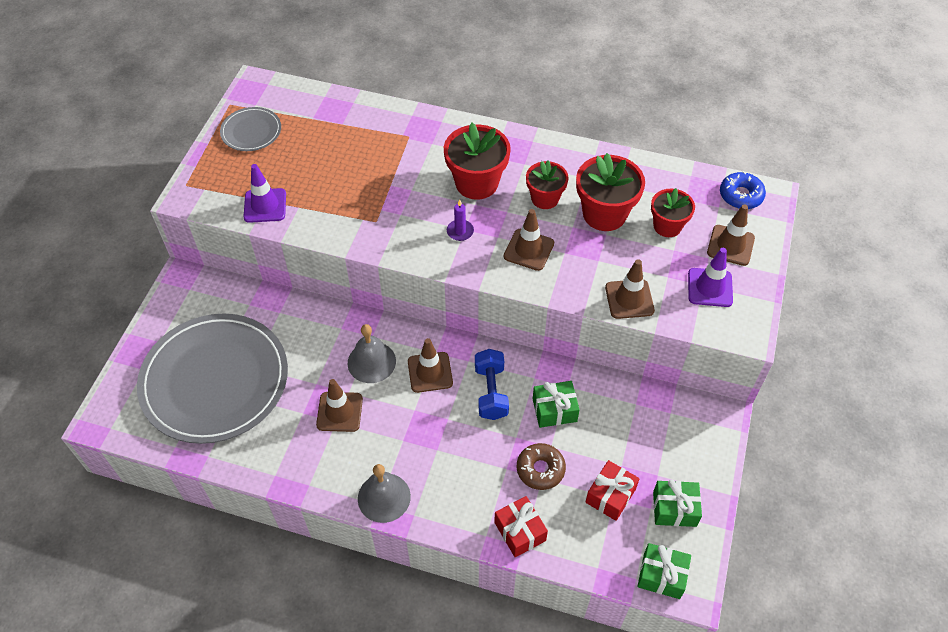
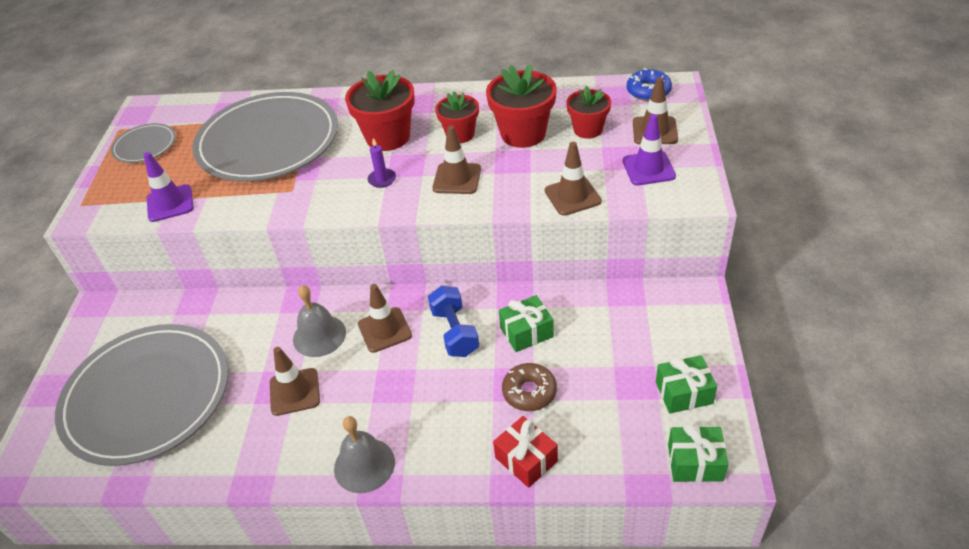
camera: 10 degrees left, 10 degrees down
(365, 158) = (268, 141): none -> grey plate
(610, 495) = (612, 398): red gift -> none

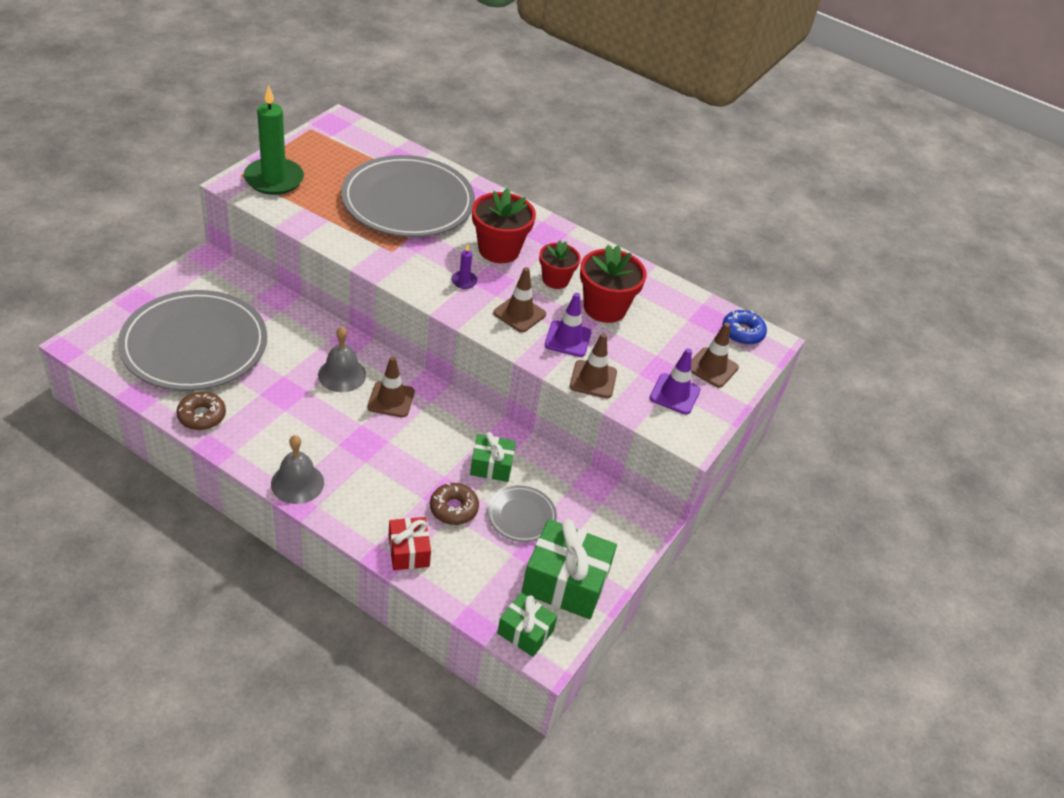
camera: 20 degrees right, 0 degrees up
(119, 190) = (274, 179): none -> green candle
(145, 146) = (318, 153): grey plate -> grey plate (521, 516)
(170, 203) = (300, 210): purple traffic cone -> purple traffic cone (568, 339)
(211, 461) = (202, 416): none -> brown donut
(294, 392) = (292, 404): brown traffic cone -> none
(455, 332) = (439, 433): blue dumbbell -> none
(588, 129) = (659, 335): red flower pot -> none
(683, 393) = (565, 582): green gift -> green gift, size x1.73

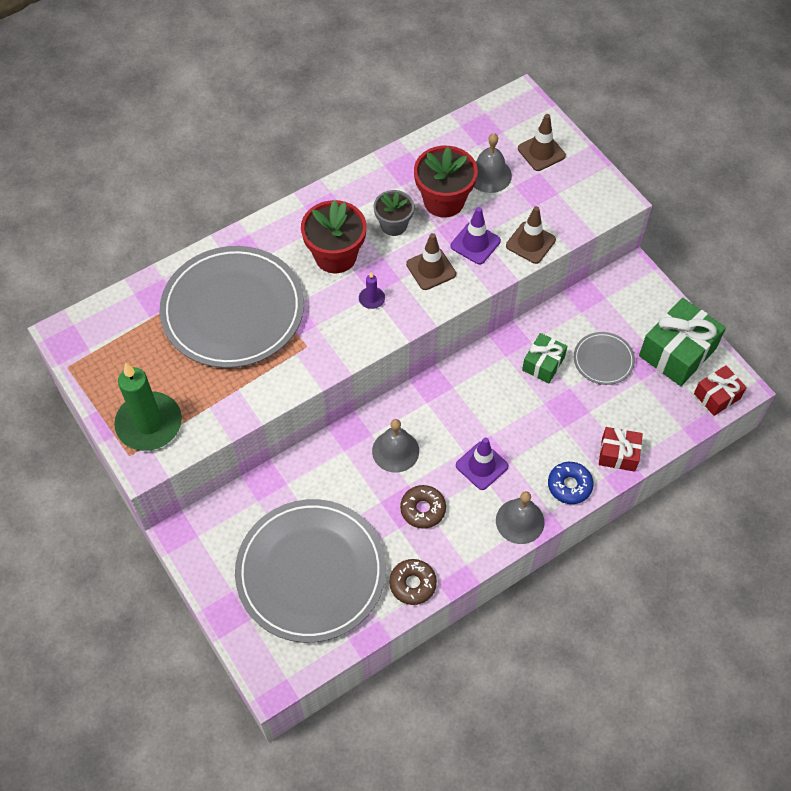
camera: 60 degrees left, 15 degrees up
(391, 399) = (440, 418): brown traffic cone -> none
(453, 508) = (582, 407): brown donut -> brown donut (423, 509)
(525, 632) = (717, 396): green gift -> red gift
(555, 280) = (393, 225): red flower pot -> grey flower pot
(657, 334) = (489, 175): none -> grey bell
(674, 394) = (564, 191): purple traffic cone -> purple traffic cone (481, 466)
(742, 332) = (506, 113): blue donut -> blue donut (569, 485)

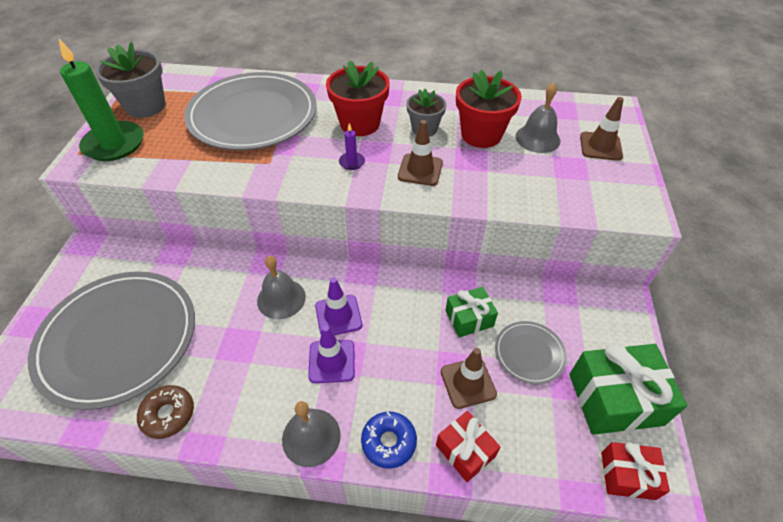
camera: 40 degrees right, 10 degrees down
(119, 369) = (145, 106): none -> grey flower pot
(423, 509) = (248, 359): brown donut -> none
(475, 243) = (476, 174): purple traffic cone -> purple traffic cone (338, 315)
(530, 243) = (526, 199): brown traffic cone -> brown traffic cone (468, 383)

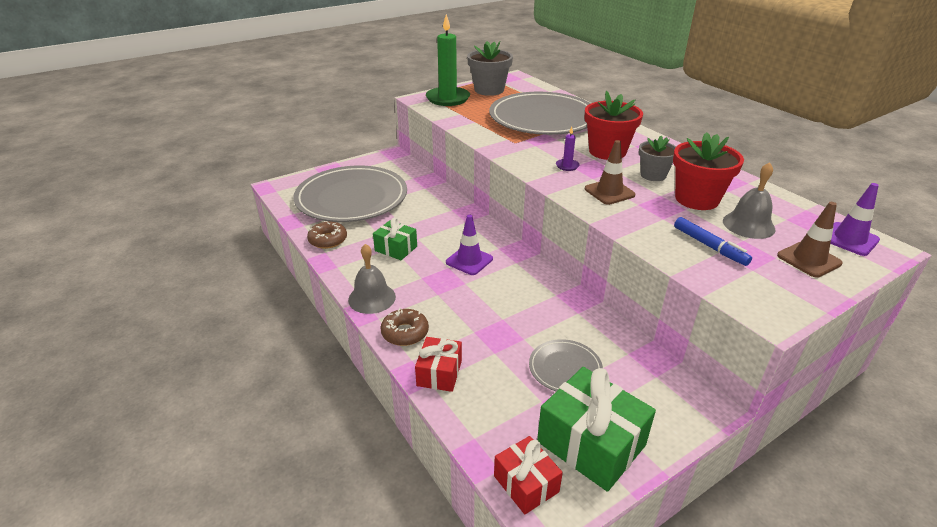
camera: 50 degrees right, 15 degrees down
(281, 298) = (450, 232): grey bell -> none
(332, 361) = (432, 277): purple traffic cone -> purple traffic cone (849, 239)
(389, 442) = (405, 333): blue donut -> brown donut
(468, 383) = (495, 347): brown traffic cone -> none
(469, 318) = (551, 320): green gift -> green gift (396, 248)
(544, 177) = (709, 246): none -> blue marker

